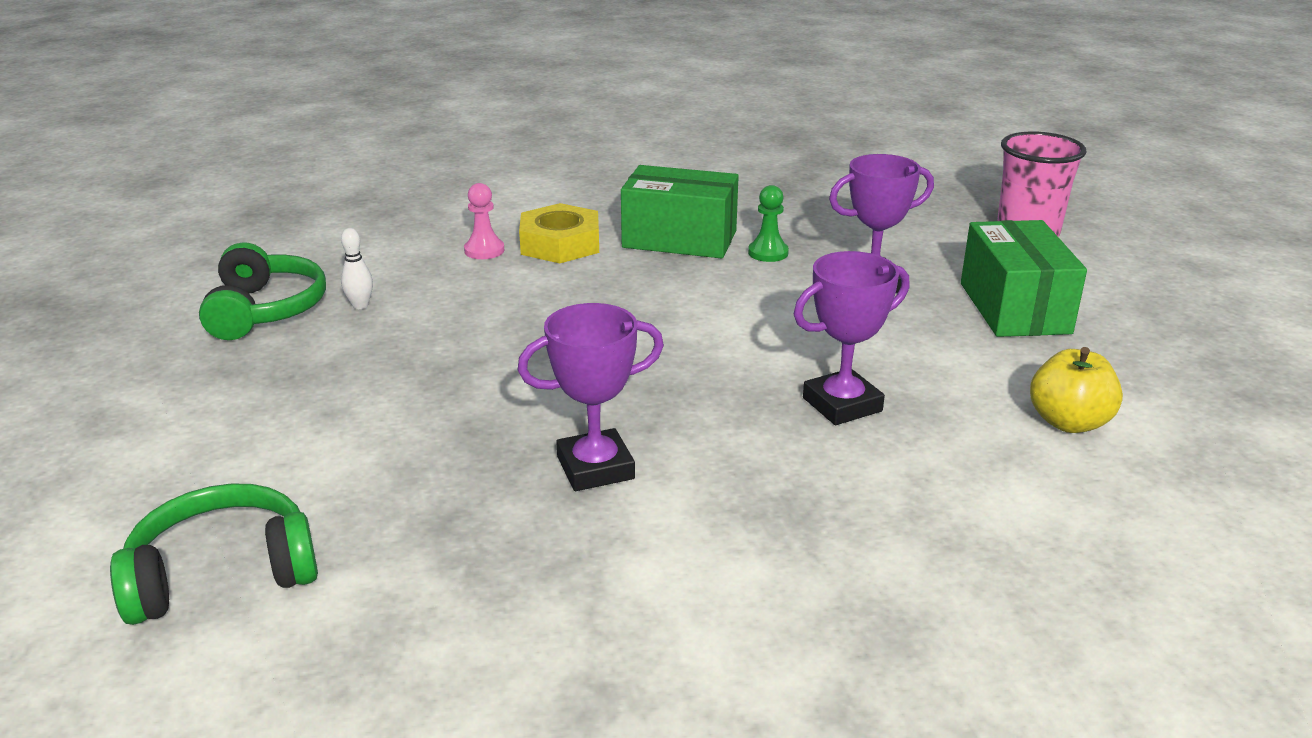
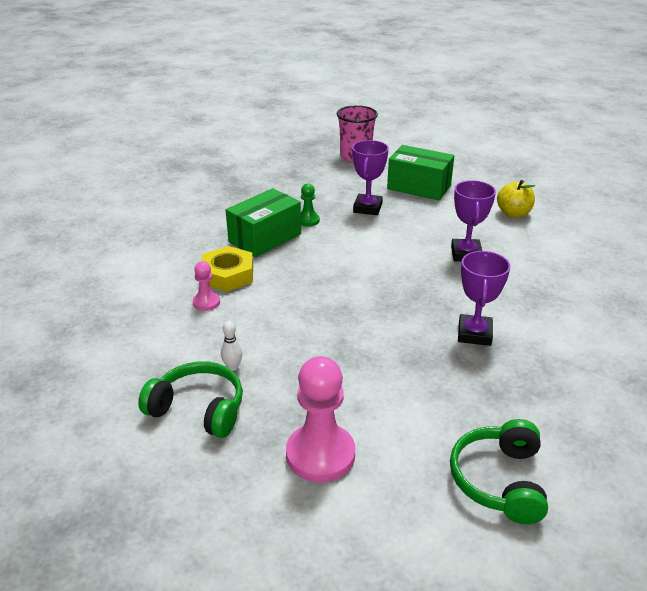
camera: 60 degrees left, 5 degrees up
(217, 411) = (320, 455): none -> pink pawn

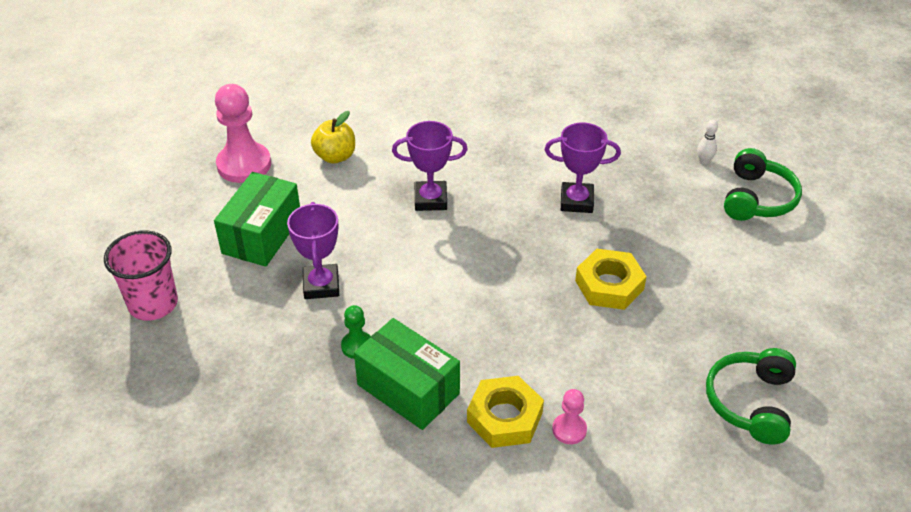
camera: 95 degrees left, 10 degrees up
(232, 367) = (680, 384): white bowling pin -> white bowling pin (704, 161)
(320, 455) = (773, 304): pink pawn -> pink pawn (244, 165)
(358, 341) = (609, 285): none -> yellow nut
(367, 208) = (321, 285): purple trophy -> purple trophy turned 75 degrees clockwise
(499, 480) = (757, 198): green headphones -> green headphones turned 75 degrees counterclockwise

